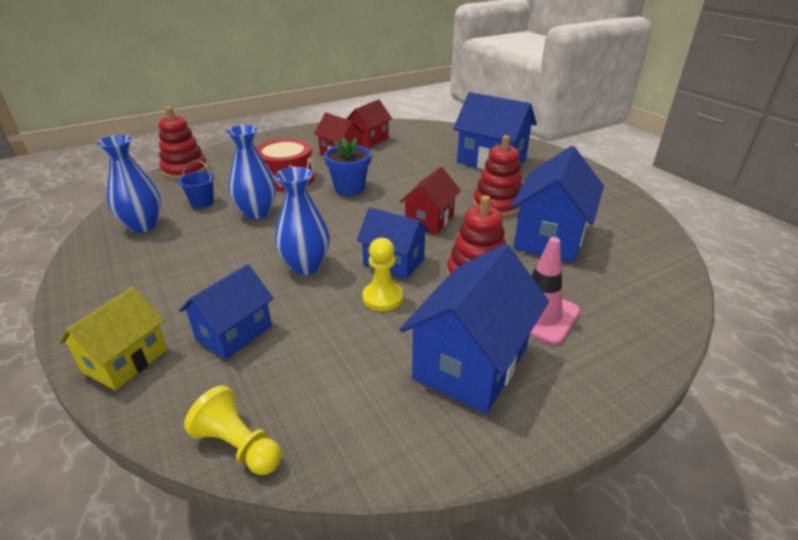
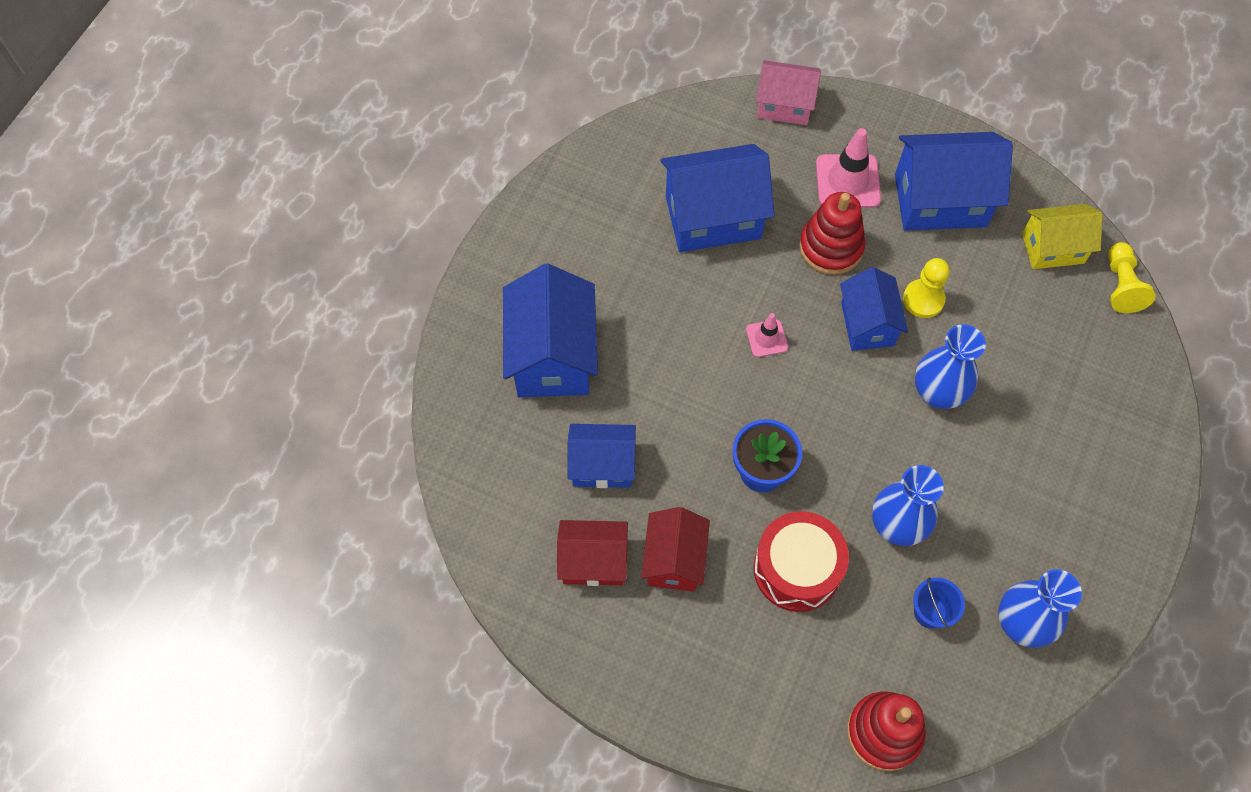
camera: 125 degrees left, 30 degrees up
(126, 360) = (1144, 421): yellow house -> yellow house (1052, 248)
(234, 333) = (1056, 374): blue house -> blue house (602, 465)
(429, 220) = (766, 338): red house -> pink traffic cone
(497, 205) = (678, 292): red stacking toy -> none
(659, 319) = (784, 105): none -> pink house

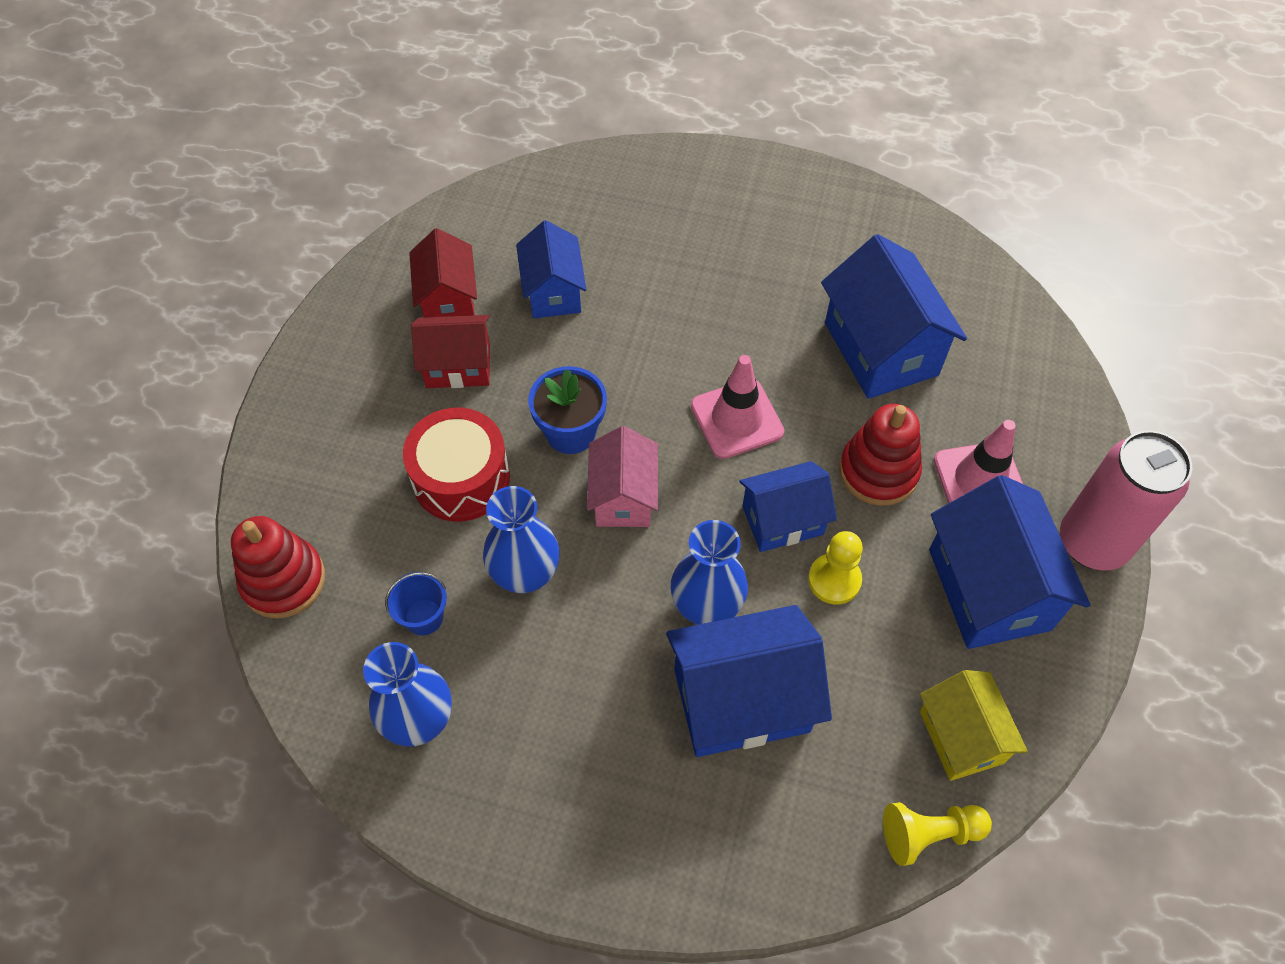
camera: 80 degrees right, 5 degrees down
(552, 356) = (668, 233): blue house -> blue house (741, 700)
(766, 338) = (737, 419): pink traffic cone -> pink traffic cone, size x1.78
(784, 105) = (1067, 402): pink house -> pink house (623, 497)
(908, 126) = (1092, 543): none -> pink can

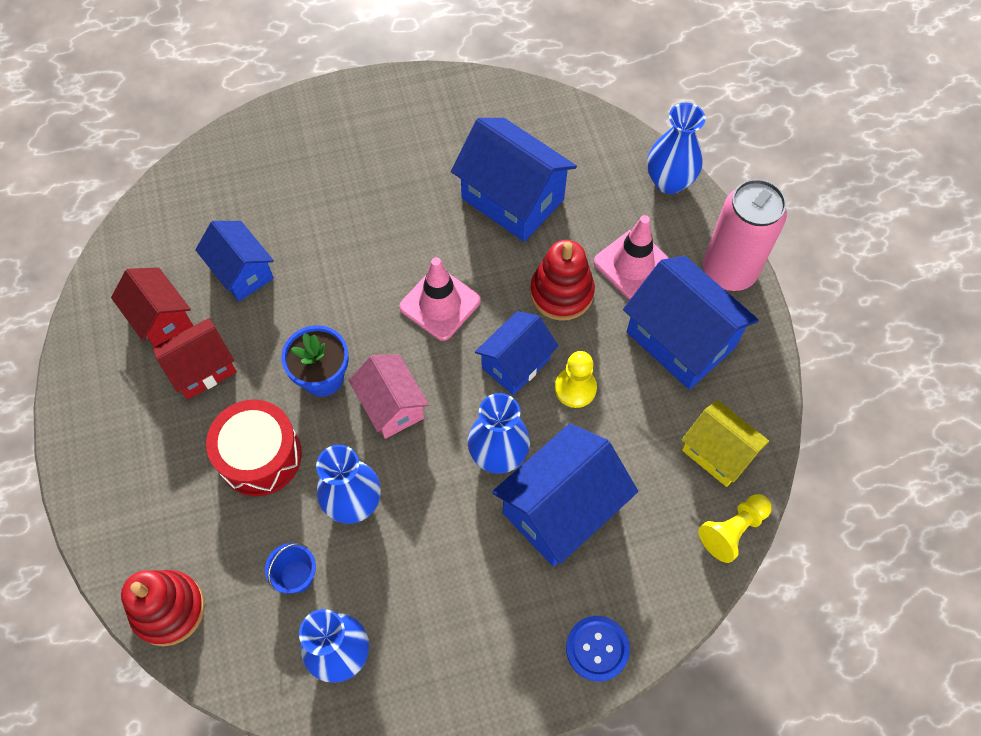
camera: 30 degrees left, 5 degrees up
(692, 875) = (597, 648): none -> blue button
(1075, 412) = (669, 181): none -> blue vase

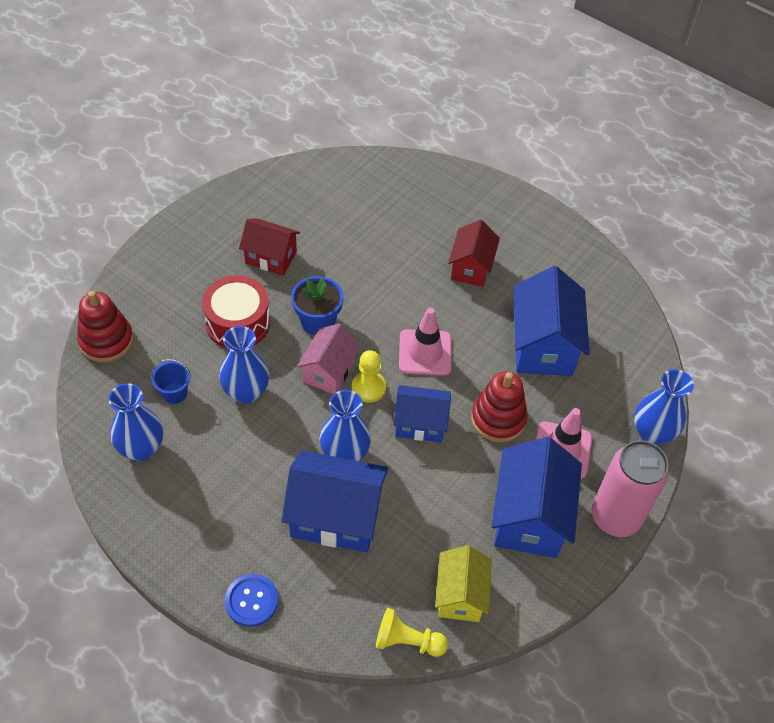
camera: 50 degrees right, 10 degrees down
(161, 319) = (286, 216): red house -> red house (471, 267)
(242, 272) = (352, 235): blue house -> none
(575, 388) = (432, 471): yellow pawn -> yellow pawn (368, 388)

